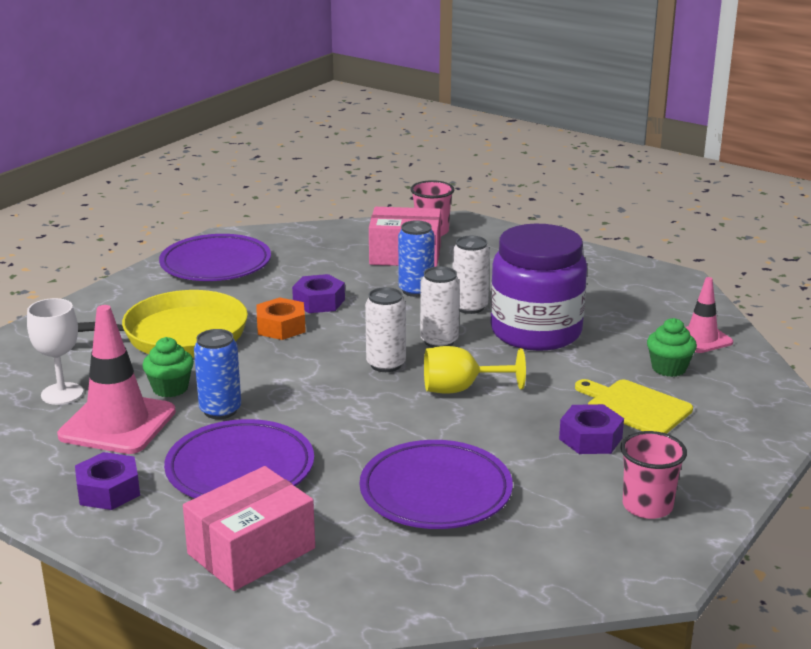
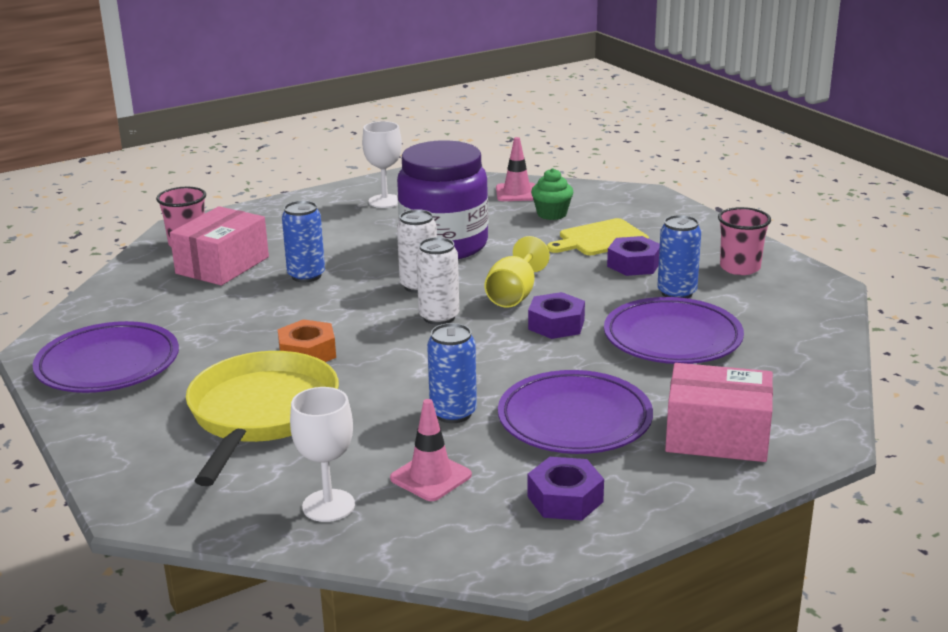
camera: 65 degrees left, 0 degrees up
(117, 424) = (431, 477): pink traffic cone -> pink traffic cone, size x0.58
(170, 388) = (381, 435): green cupcake -> none
(251, 551) = (717, 436): pink box -> pink box turned 60 degrees counterclockwise
(319, 302) = (274, 325): purple nut -> purple nut (556, 324)
(469, 307) = (368, 260): white can -> none
(544, 476) = (676, 293): none -> blue can
(603, 282) = (385, 201): none -> white goblet

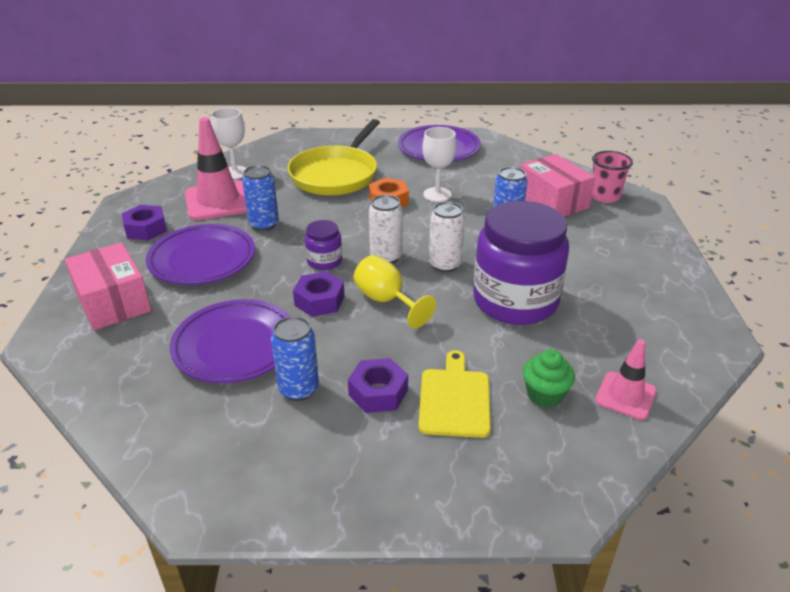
camera: 120 degrees right, 10 degrees up
(261, 414) = (336, 174): yellow pan -> yellow pan turned 75 degrees clockwise
(385, 201) = (648, 302): white goblet -> white goblet (437, 194)
(431, 477) = (218, 201): pink traffic cone -> pink traffic cone, size x1.73
(486, 346) = (324, 261): none -> purple jar
(717, 436) = (113, 302): pink box -> pink box turned 75 degrees counterclockwise
(740, 268) = (300, 465): pink cup -> none

